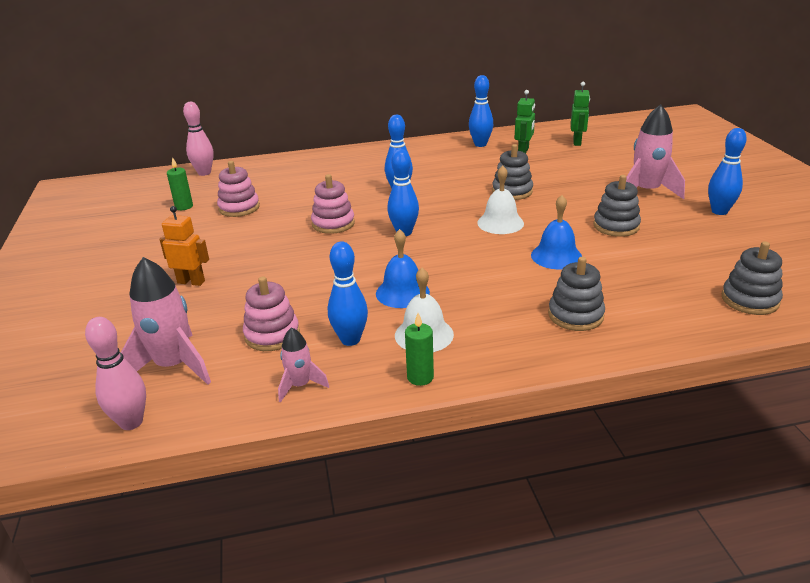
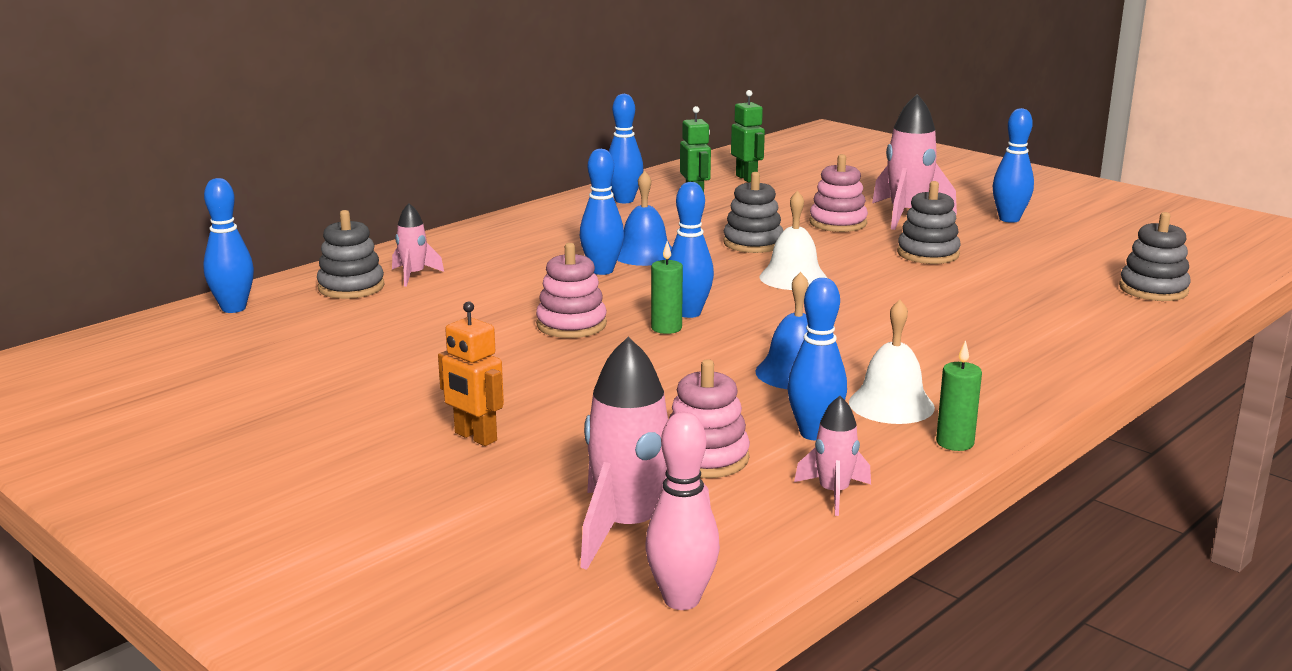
camera: 35 degrees left, 10 degrees down
(184, 206) = (281, 356): green candle -> green candle (666, 328)
(191, 282) = (475, 437): orange robot -> orange robot turned 120 degrees counterclockwise
(204, 173) = (233, 308): pink bowling pin -> blue bowling pin
(239, 208) = (385, 338): pink stacking toy -> pink stacking toy (838, 223)
(305, 172) = (414, 275): none -> pink rocket
(556, 256) = (911, 295): blue bell -> blue bell (644, 254)
(575, 315) = (1019, 343): grey stacking toy -> grey stacking toy (351, 287)

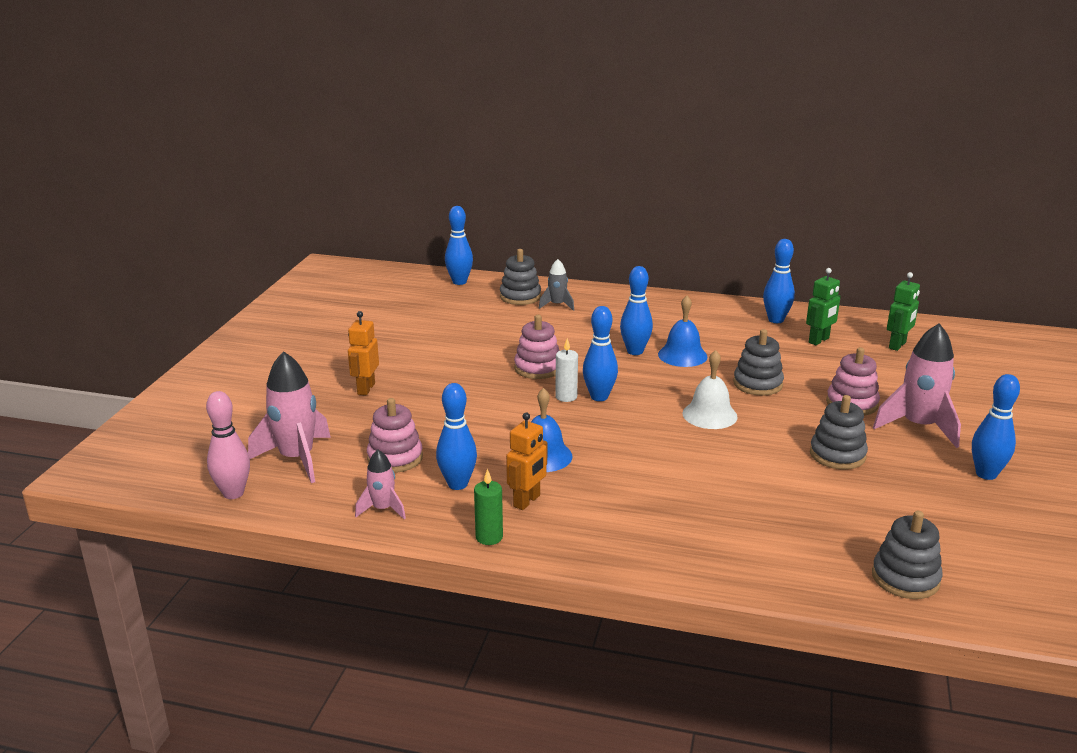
camera: 60 degrees right, 5 degrees up
(414, 275) = (557, 305): pink rocket -> grey rocket
(666, 328) = (566, 397): green candle -> white candle
(891, 404) = (527, 501): white bell -> orange robot

